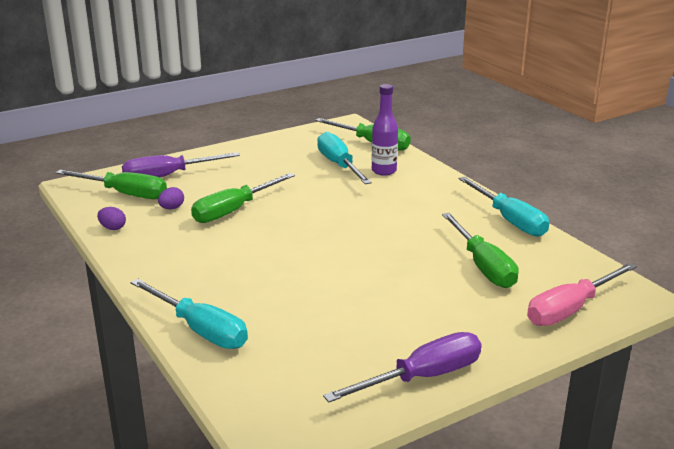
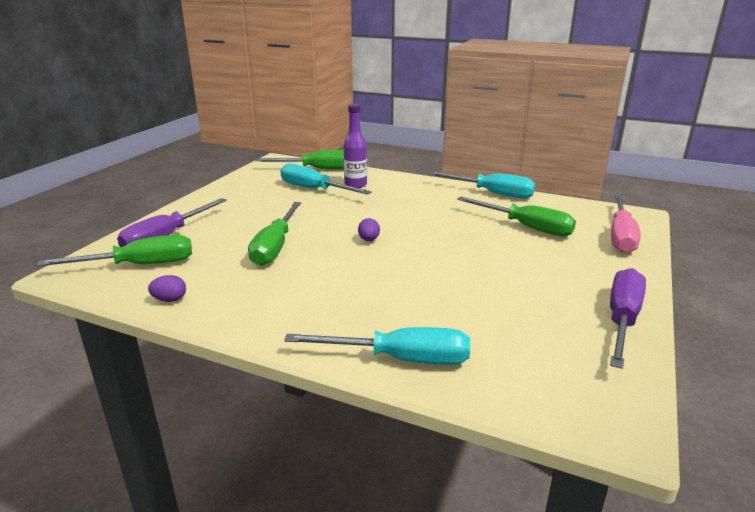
camera: 35 degrees left, 0 degrees up
(172, 208) = (210, 263): purple egg -> purple egg (369, 240)

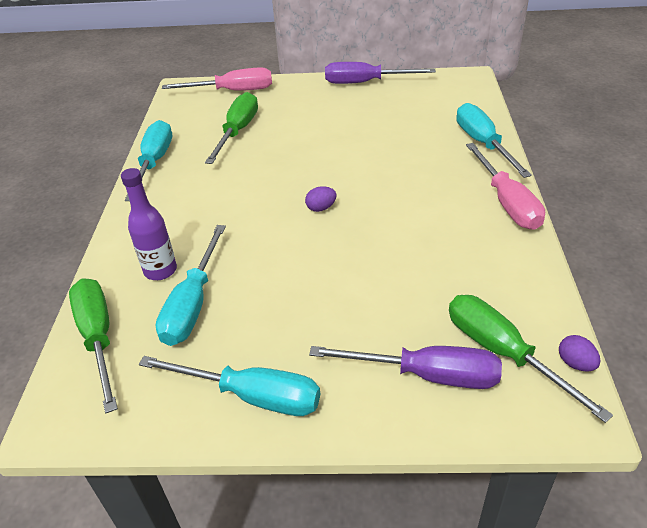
camera: 110 degrees left, 15 degrees up
(170, 300) = (532, 285): purple egg -> purple egg (575, 363)
(227, 194) = (252, 396): none -> turquoise screwdriver
(275, 247) = (380, 264): green screwdriver -> none
(277, 330) = (507, 202): none -> pink screwdriver

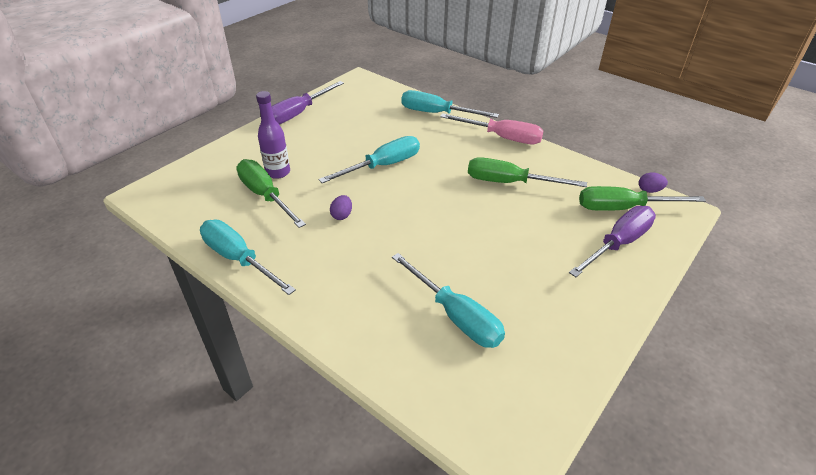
camera: 55 degrees left, 0 degrees up
(98, 337) = (440, 390): green screwdriver -> green screwdriver (509, 183)
(160, 270) = (395, 317): purple bottle -> purple bottle (278, 172)
(233, 91) = (201, 171): pink screwdriver -> none
(252, 396) = (577, 327): turquoise screwdriver -> turquoise screwdriver (383, 166)
(321, 208) = (419, 205): purple egg -> purple egg (342, 215)

